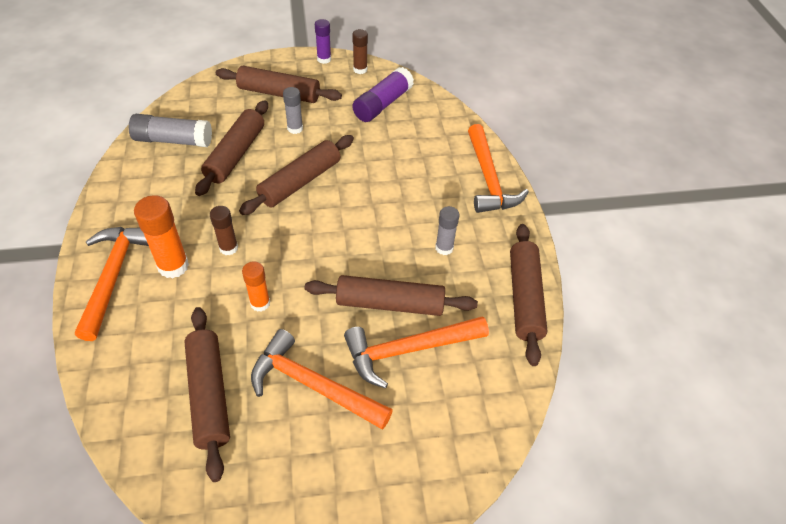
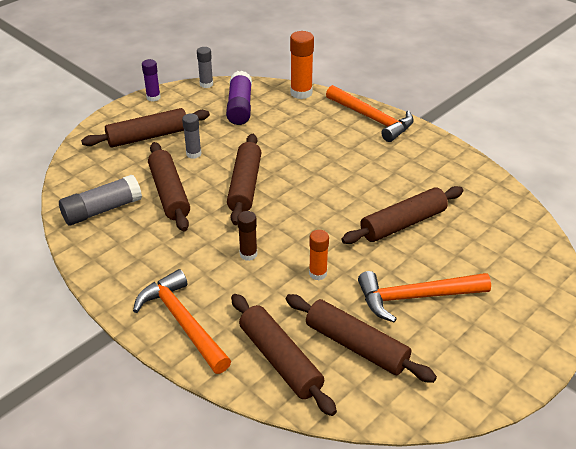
camera: 35 degrees left, 10 degrees down
(173, 266) = (221, 289): orange glue stick -> orange glue stick (301, 93)
(360, 69) = (192, 92): brown glue stick -> none
(408, 350) = (447, 242): orange hammer -> none
(444, 248) = (395, 173): grey glue stick -> grey glue stick (206, 84)
(525, 298) = (477, 174): brown rolling pin -> brown rolling pin (280, 360)

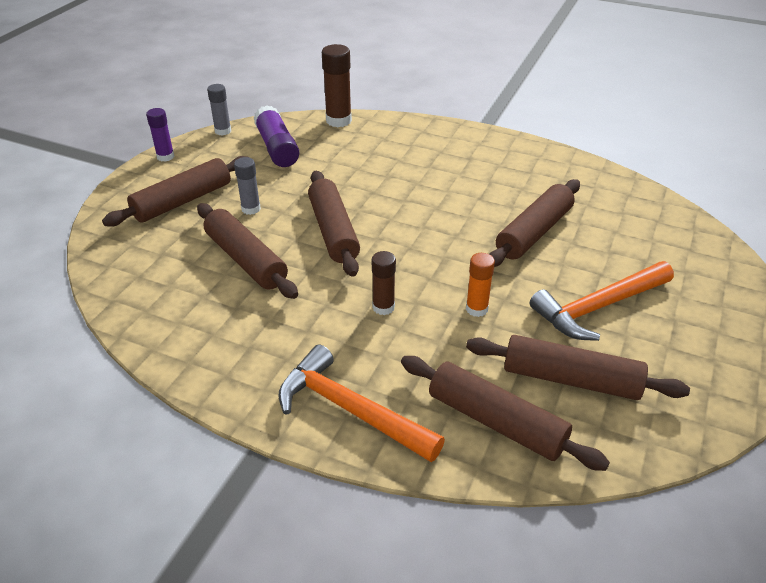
camera: 20 degrees left, 0 degrees up
(102, 210) = (169, 299): grey glue stick -> none
(301, 93) = (338, 120): orange glue stick -> brown glue stick
(372, 119) = (432, 132): orange hammer -> none

